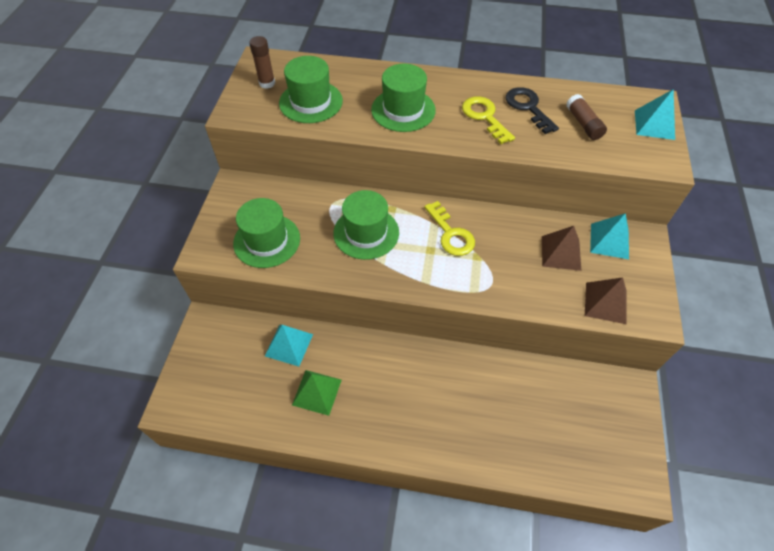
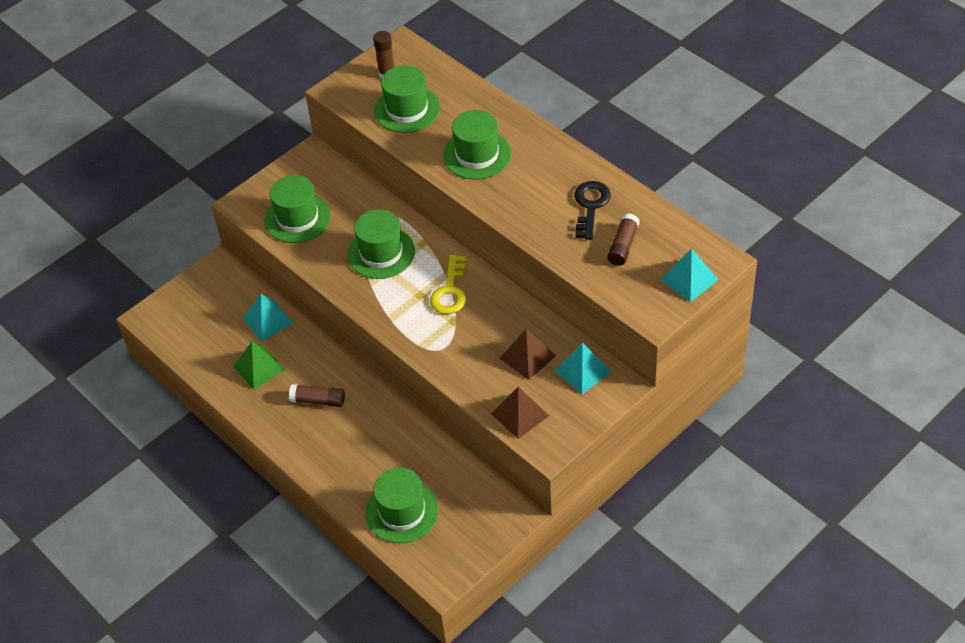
camera: 40 degrees right, 5 degrees down
(394, 390) = (318, 400): none -> brown glue stick
(484, 117) = (541, 196): yellow key -> none
(552, 445) = (402, 511): none -> green hat

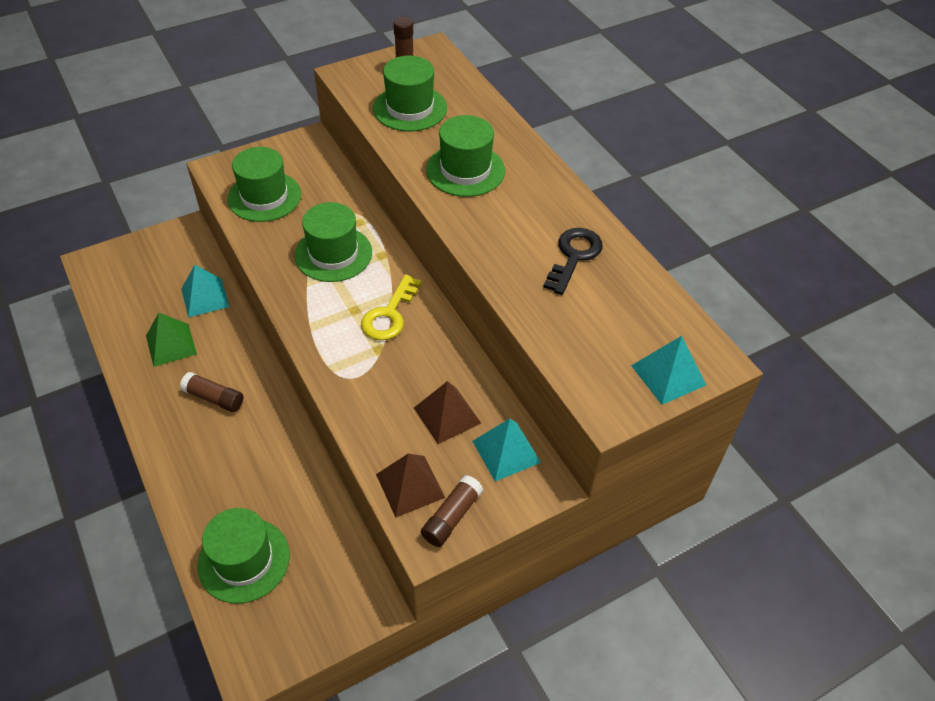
camera: 10 degrees right, 0 degrees up
(623, 246) = (598, 312): brown glue stick -> brown glue stick (452, 517)

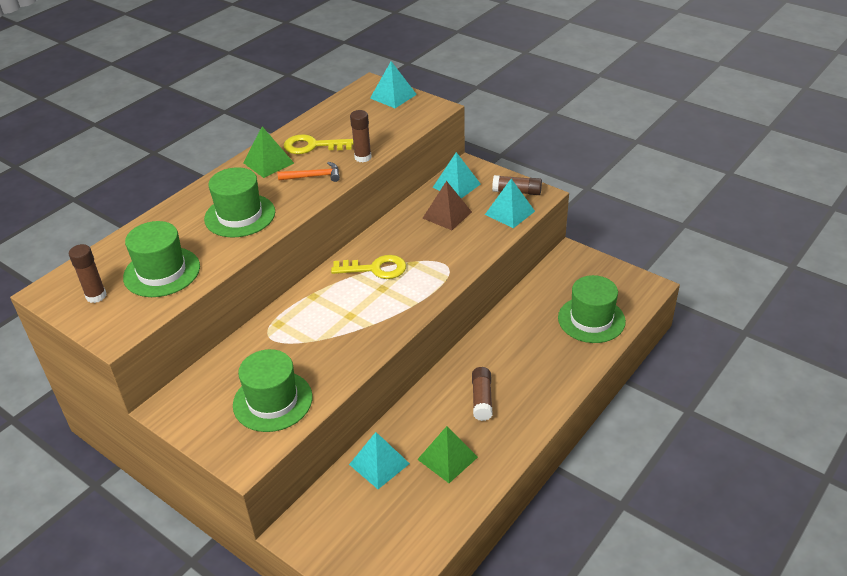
camera: 110 degrees left, 10 degrees down
(333, 254) = (326, 323): green hat -> none
(410, 486) = (509, 212): brown pyramid -> turquoise pyramid
(504, 240) = (313, 176): none -> orange hammer
(519, 294) = (363, 157): none -> brown glue stick
(557, 212) = (268, 163): none -> green pyramid
(574, 256) = (312, 146): black key -> yellow key

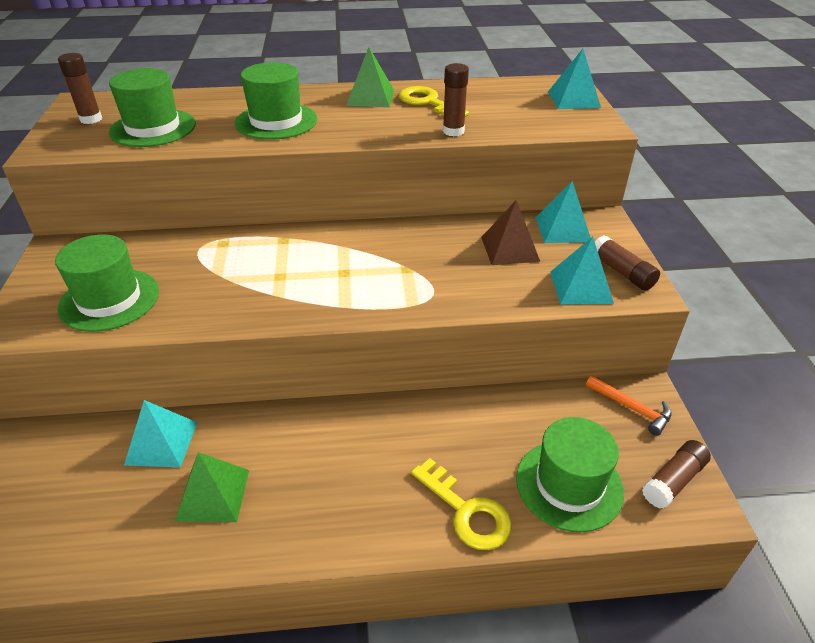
camera: 45 degrees right, 0 degrees up
(313, 176) = (384, 124): orange hammer -> orange hammer (632, 408)
(376, 269) = (367, 253): yellow key -> yellow key (467, 511)
(482, 399) = (330, 466): brown glue stick -> brown glue stick (673, 481)

